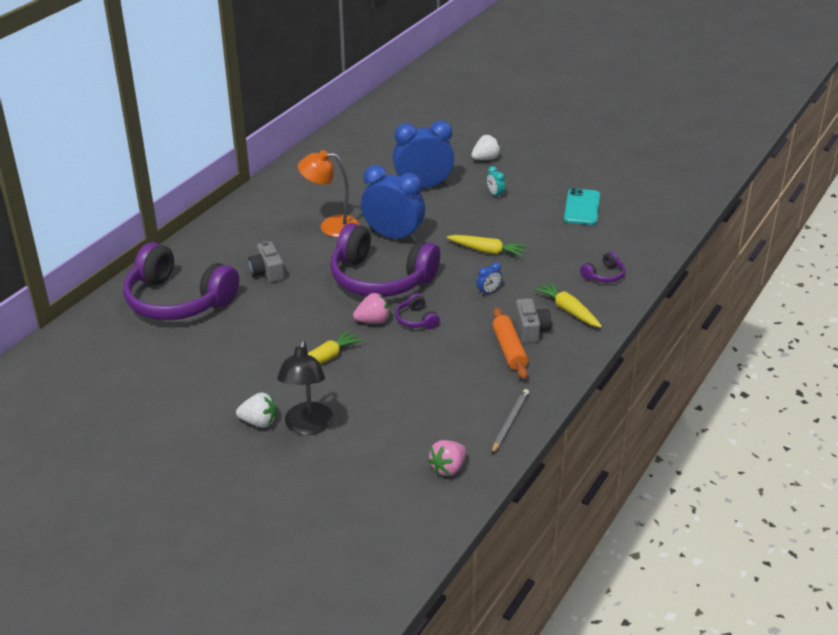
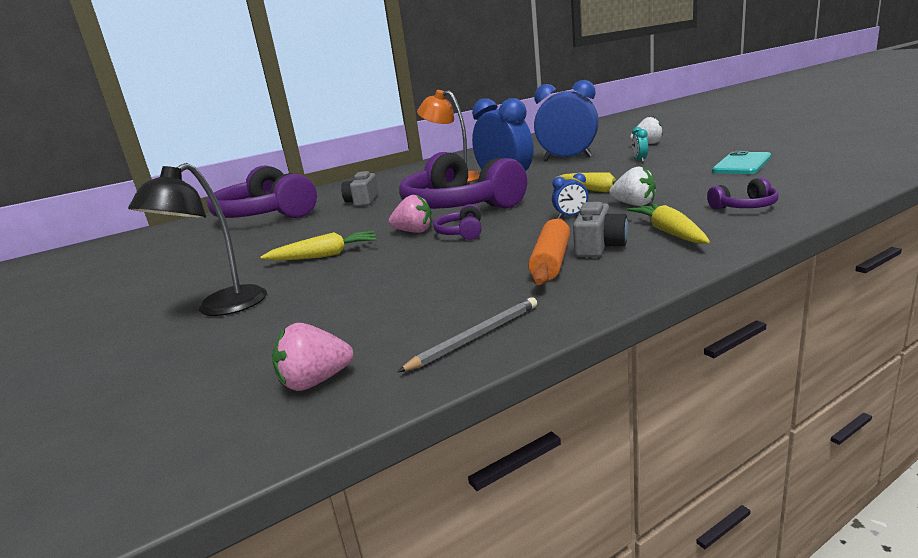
camera: 30 degrees right, 15 degrees down
(259, 422) = (184, 298): white strawberry -> white strawberry (634, 204)

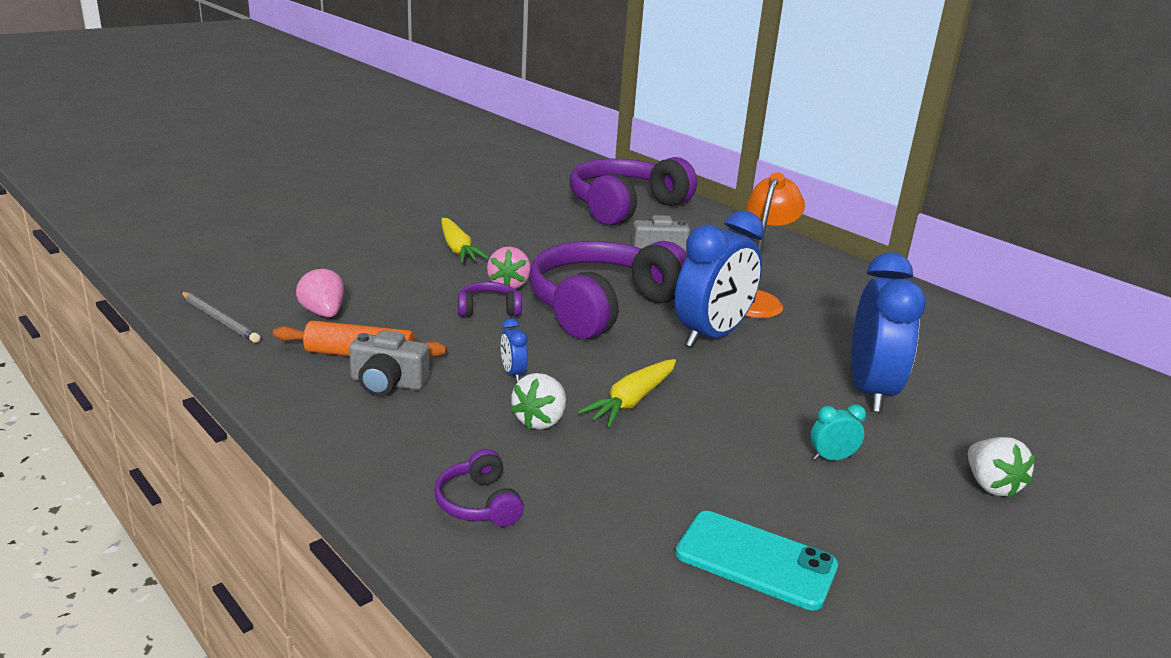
camera: 75 degrees right, 5 degrees up
(221, 308) = (355, 226): black lamp -> none
(315, 382) = (200, 271): pink strawberry -> pink strawberry (323, 313)
(669, 232) = (406, 430): yellow carrot -> none

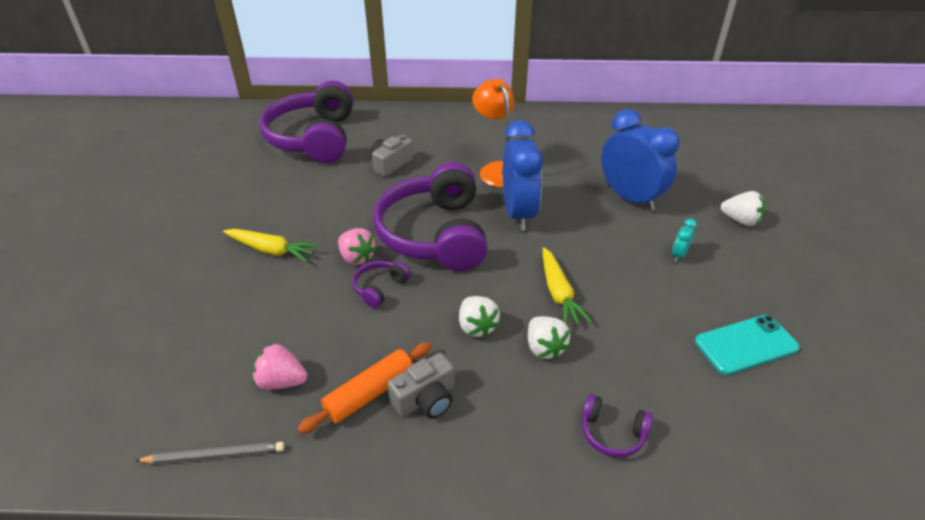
camera: 45 degrees left, 15 degrees up
(513, 374) = (476, 327): blue clock -> white strawberry

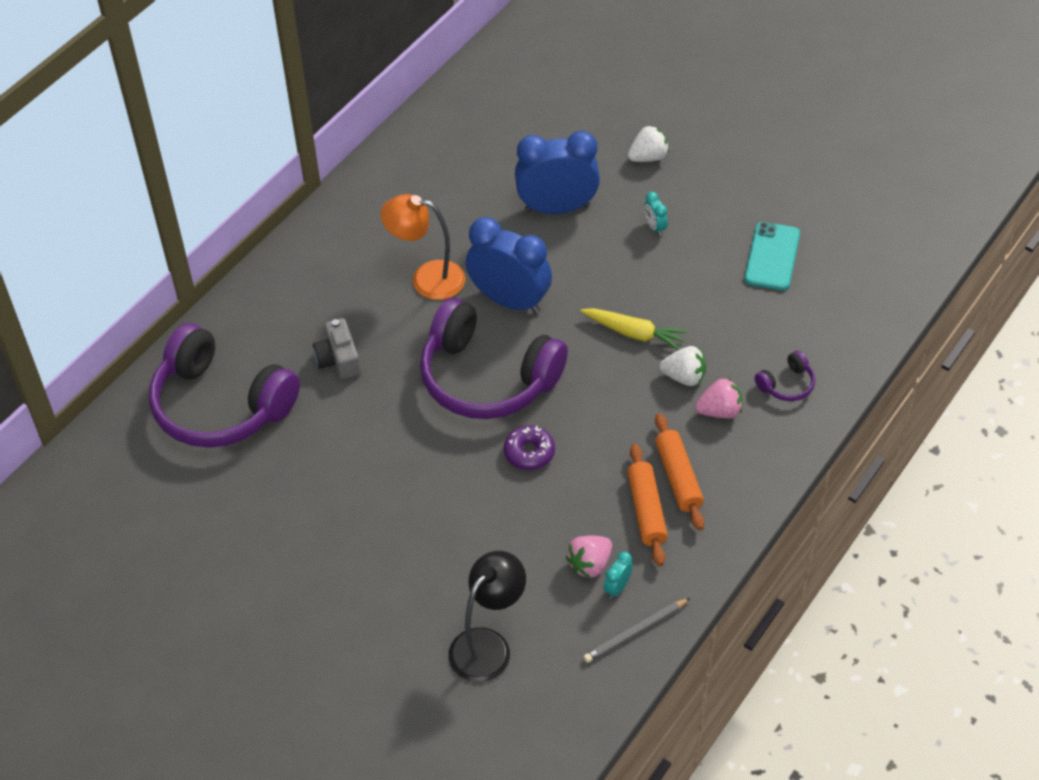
camera: 55 degrees left, 10 degrees up
(157, 353) = (488, 645): none -> black lamp
(215, 455) = (635, 632): grey pencil -> grey pencil turned 150 degrees counterclockwise
(264, 414) = (617, 587): none -> turquoise clock
(271, 250) = (406, 515): yellow carrot -> none
(357, 258) = (473, 452): pink strawberry -> pink strawberry (719, 411)
(379, 288) = (529, 453): purple headphones -> purple donut
(426, 399) = (678, 477): grey camera -> orange rolling pin
(476, 327) = (629, 408): white strawberry -> none

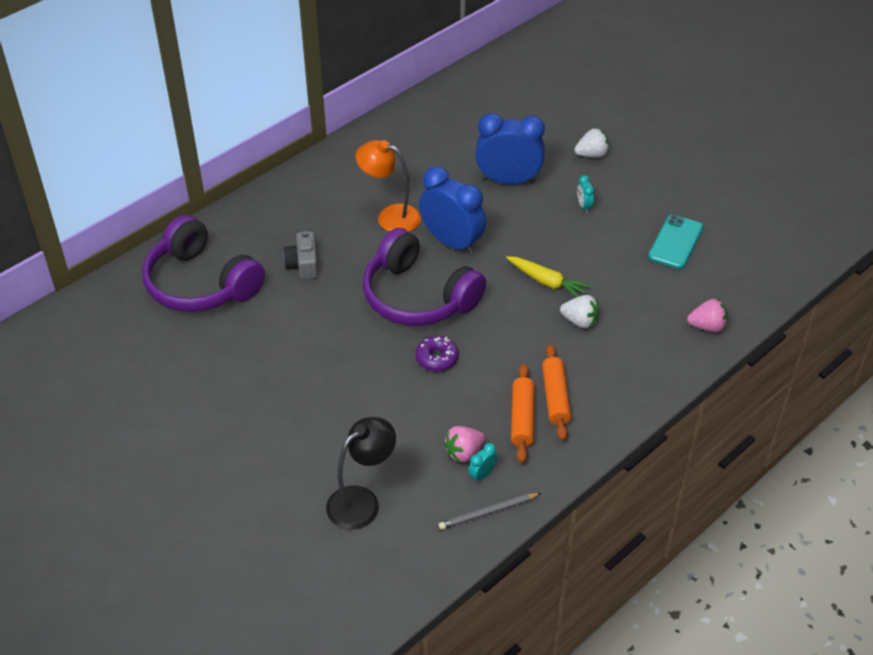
camera: 10 degrees right, 5 degrees down
(719, 411) = (603, 352): pink strawberry -> pink strawberry (707, 326)
(787, 384) = (665, 340): purple headphones -> none

